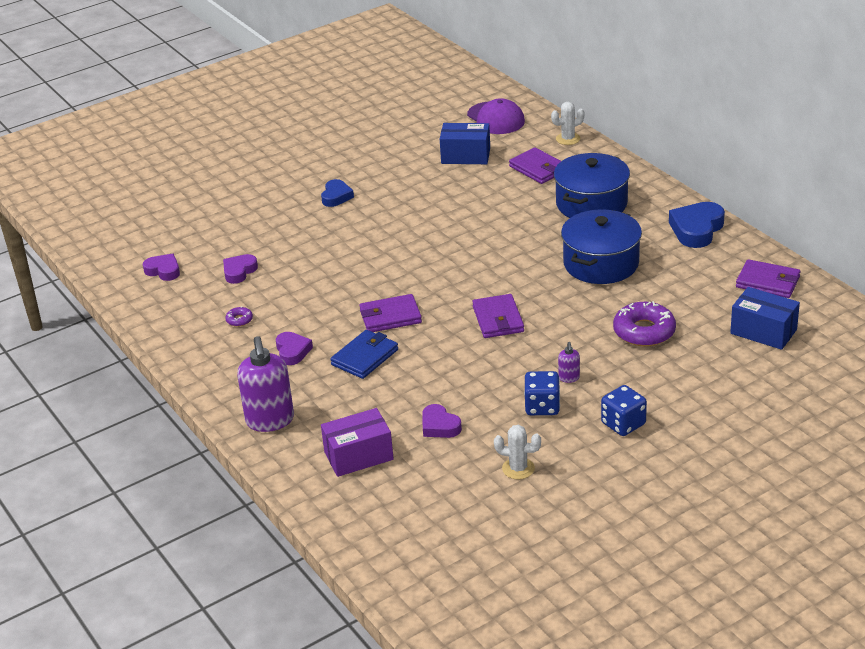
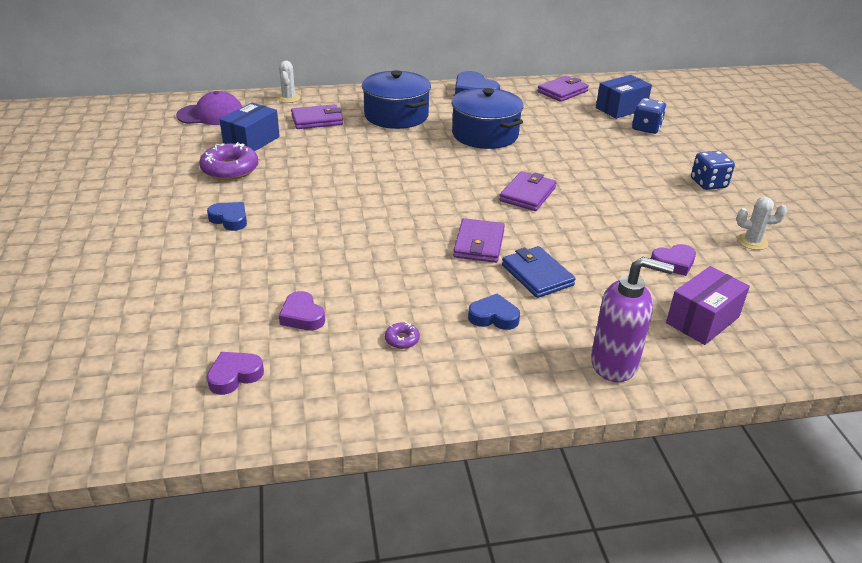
camera: 70 degrees left, 0 degrees up
(292, 351) = (493, 317): purple heart -> blue heart
(358, 456) = (702, 320): purple box -> purple box turned 45 degrees clockwise
(498, 319) = (527, 194): purple wallet -> purple wallet turned 75 degrees counterclockwise
(518, 468) = (752, 242): white cactus -> white cactus turned 60 degrees clockwise
(542, 406) = (668, 209): blue dice -> blue dice (646, 128)
(569, 378) = (635, 188): purple soap dispenser -> none
(644, 331) = (591, 144): purple donut -> purple donut (230, 169)

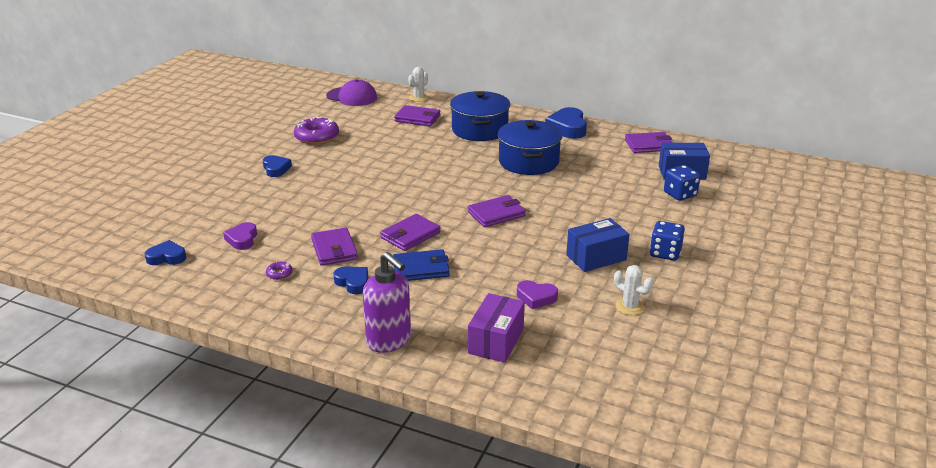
camera: 35 degrees right, 5 degrees down
(234, 376) = (167, 257): purple heart -> blue heart
(251, 141) = (354, 122): blue box -> blue box (596, 257)
(423, 288) = (334, 249): none -> purple wallet
(537, 275) = (421, 269): blue wallet -> blue wallet turned 75 degrees clockwise
(702, 320) = (496, 341): purple box -> purple box turned 60 degrees counterclockwise

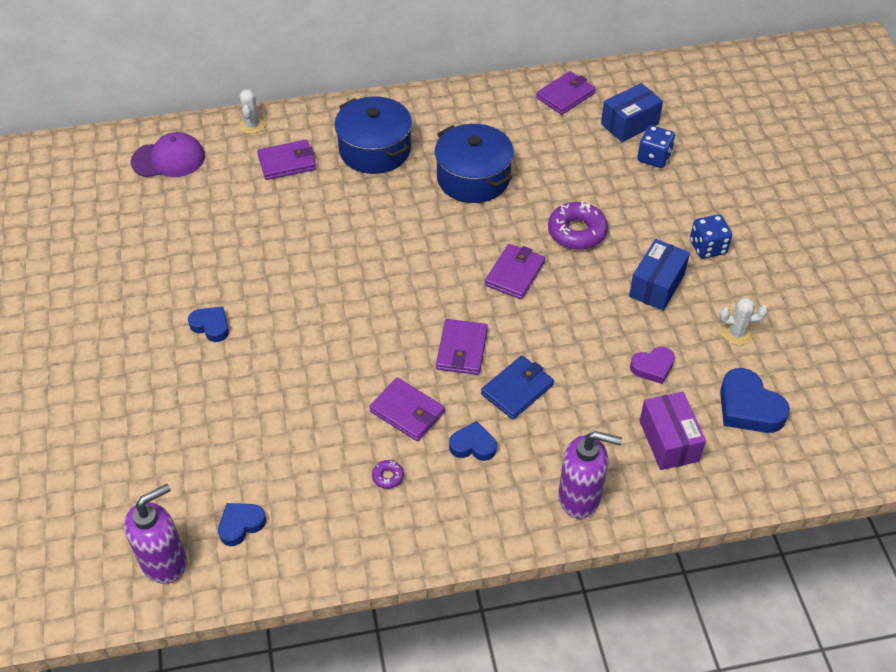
camera: 35 degrees left, 20 degrees up
(105, 254) = (164, 561): none -> purple soap dispenser
(242, 239) = (294, 452): purple heart -> none
(317, 137) = (201, 250): purple donut -> purple donut (577, 232)
(567, 128) = (463, 104): blue heart -> blue heart (748, 407)

